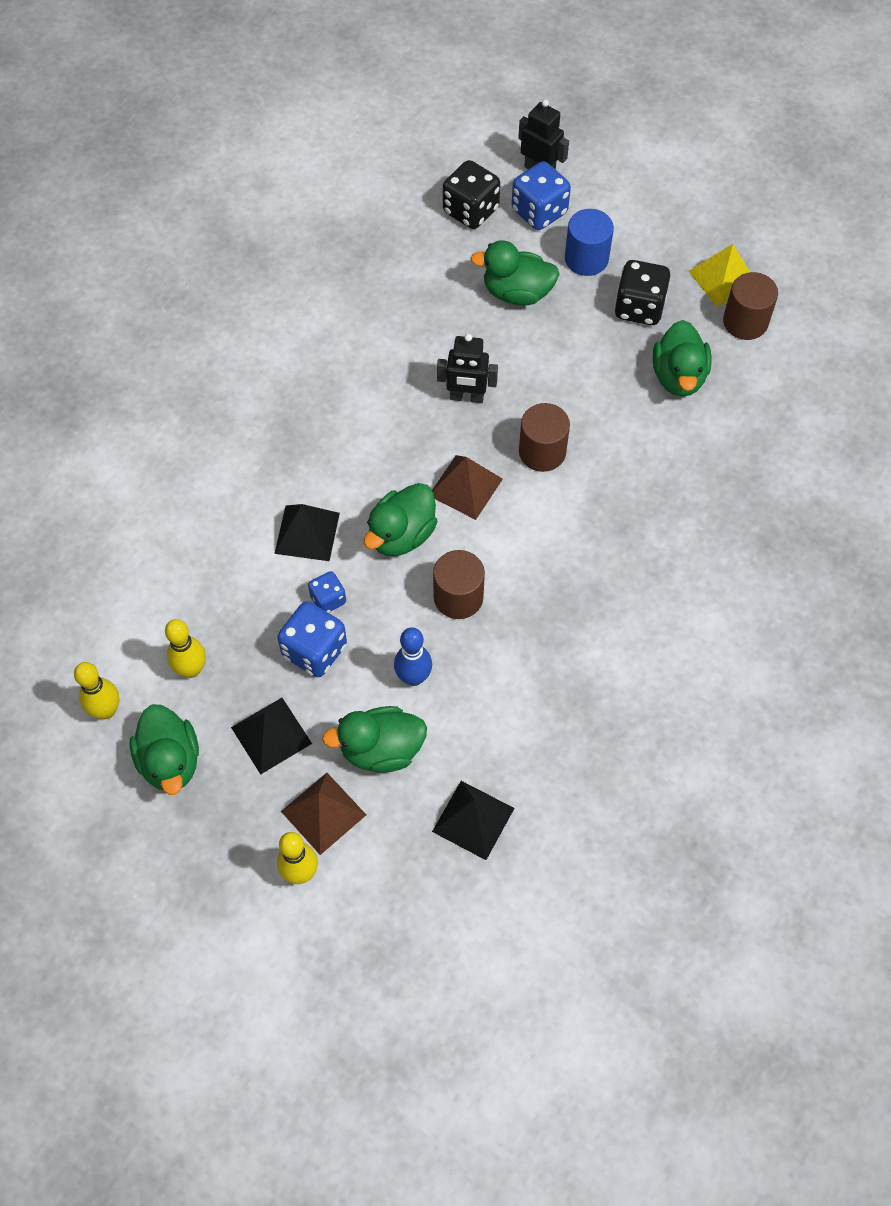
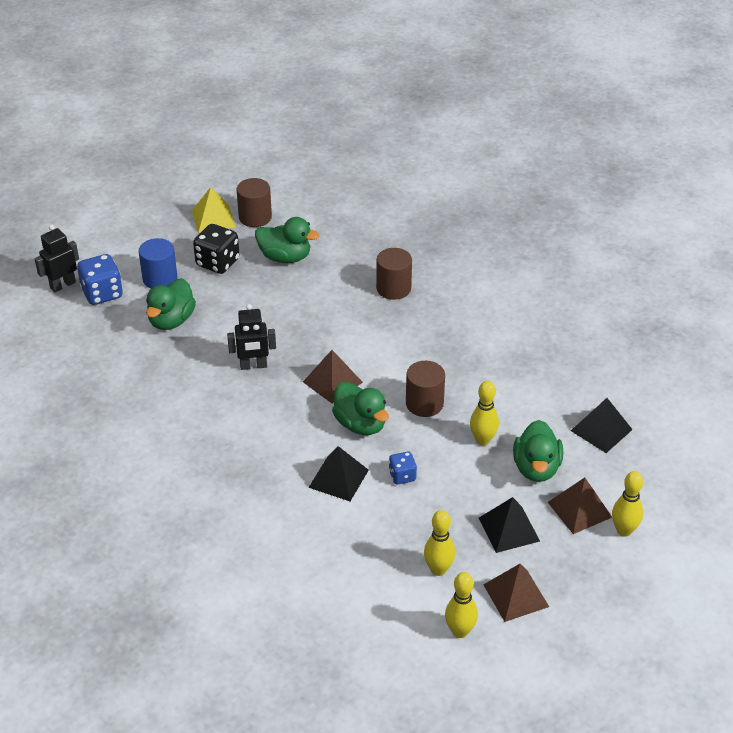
camera: 75 degrees left, 20 degrees down
(170, 761) = (516, 595): green duck -> brown pyramid
(314, 650) = (444, 491): blue dice -> none
(413, 677) = (483, 440): blue bowling pin -> yellow bowling pin
(466, 397) = (253, 366): black robot -> black robot turned 60 degrees clockwise
(470, 211) = (79, 329): black dice -> none
(542, 452) = (319, 336): brown cylinder -> brown cylinder (393, 288)

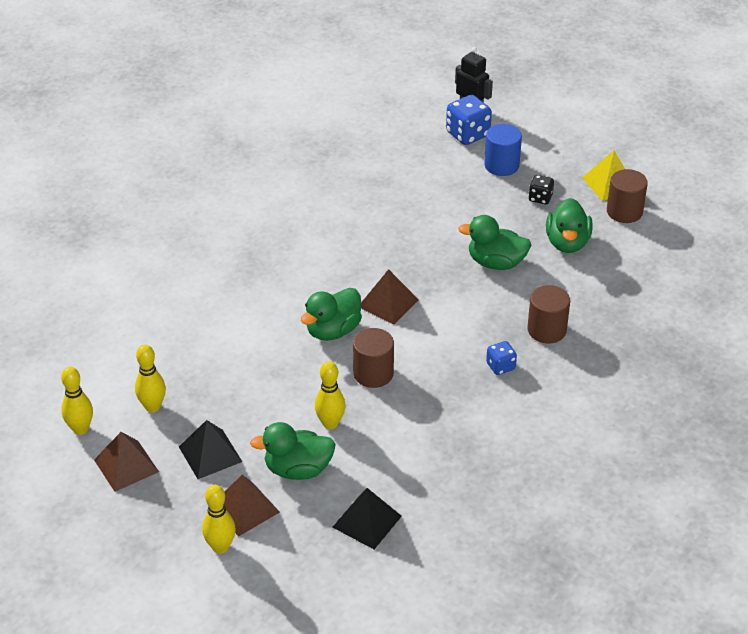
camera: 80 degrees right, 0 degrees up
(171, 320) = (444, 183): green duck -> green duck (496, 263)
(217, 263) = (540, 198): black dice -> black dice, size x0.58
(253, 366) = (396, 246): black robot -> none
(338, 478) = (258, 324): black pyramid -> none
(402, 476) = (268, 368): blue dice -> blue dice (500, 366)

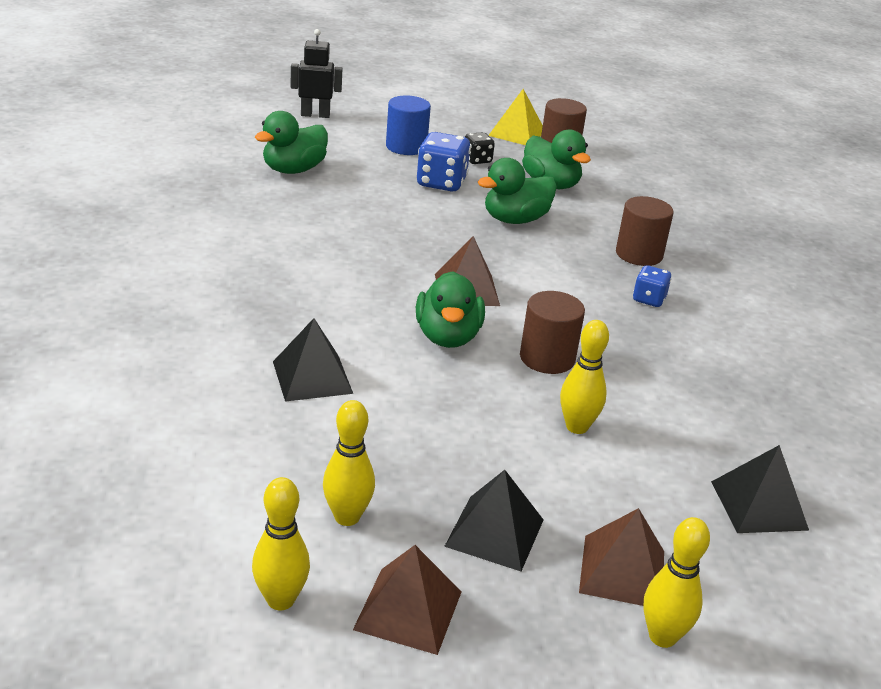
camera: 45 degrees left, 10 degrees down
(227, 319) = (312, 377): none -> black pyramid
(298, 469) = (614, 492): green duck -> green duck (293, 170)
(467, 134) = (340, 133): blue dice -> blue dice (441, 183)

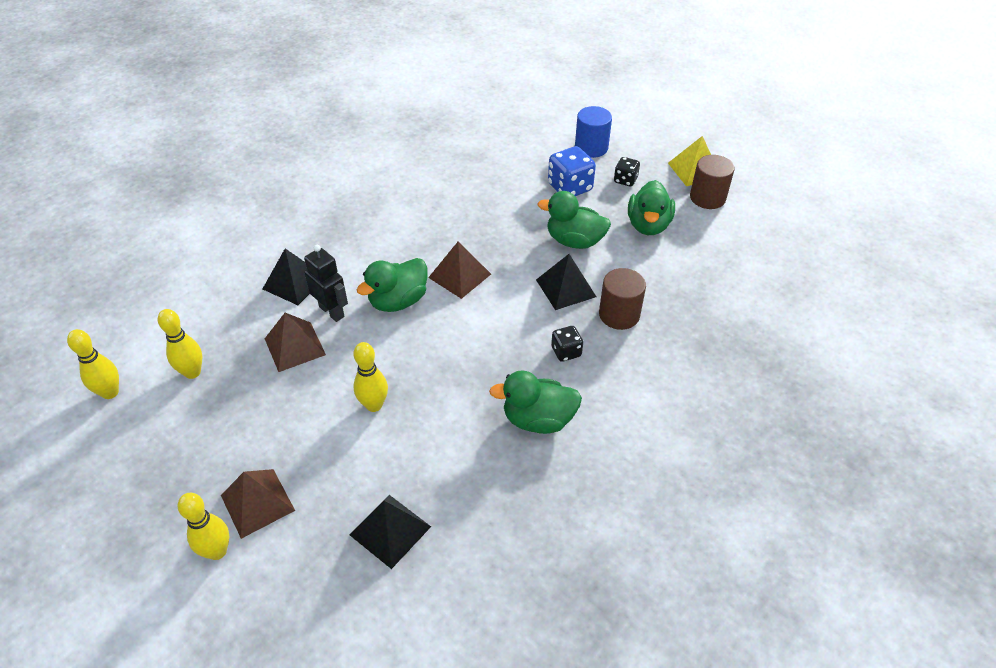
camera: 50 degrees right, 15 degrees up
(293, 170) = (490, 135): green duck -> green duck (538, 419)
(315, 115) = (568, 96): black robot -> black robot (332, 311)
(408, 610) = (144, 439): brown pyramid -> brown pyramid (295, 346)
(494, 532) = (237, 432): black pyramid -> black pyramid (565, 288)
(547, 358) = (430, 351): brown cylinder -> none
(649, 299) = (566, 352): blue dice -> black dice

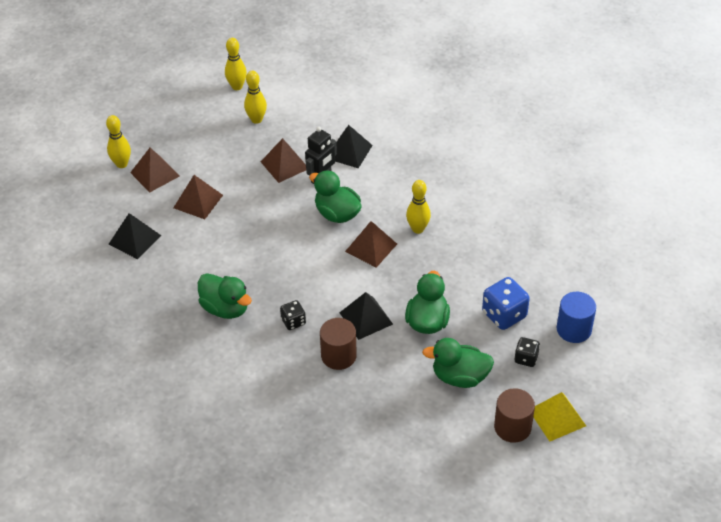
camera: 85 degrees right, 0 degrees up
(333, 446) = (198, 201): none -> brown pyramid
(374, 405) = (234, 216): yellow bowling pin -> yellow bowling pin (418, 229)
(538, 419) = (225, 308): green duck -> green duck turned 135 degrees clockwise

